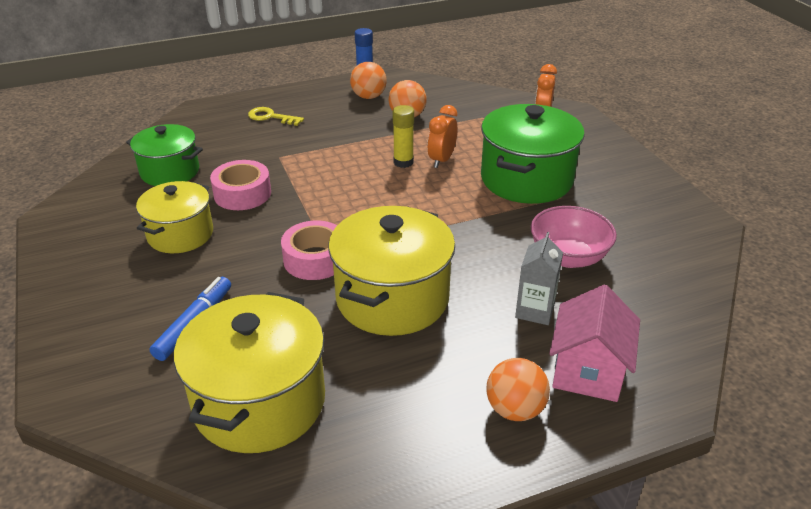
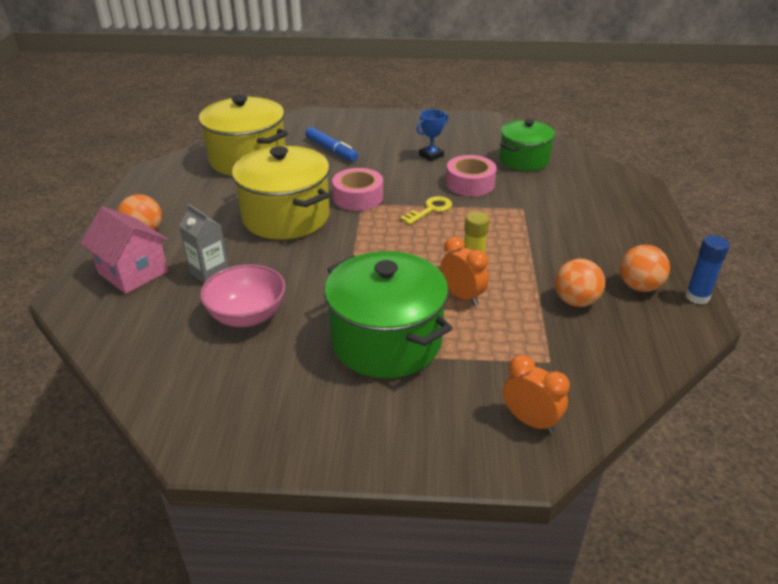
camera: 115 degrees right, 0 degrees up
(180, 234) = (431, 155): yellow pot -> blue trophy
(271, 117) = (607, 217): yellow key -> yellow key (430, 210)

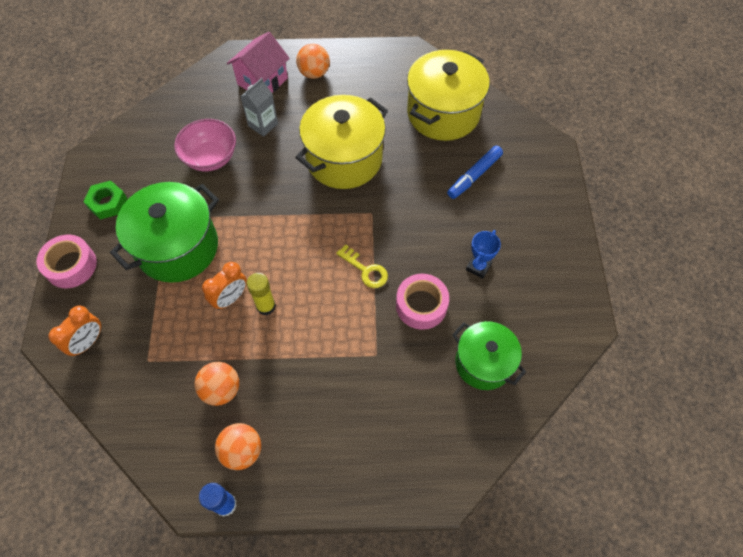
camera: 85 degrees right, 25 degrees up
(296, 419) = (107, 203): none -> green nut
(358, 197) = (382, 208): pink tape -> pink tape (71, 266)
(431, 155) = (478, 267): blue trophy -> blue trophy turned 75 degrees clockwise

